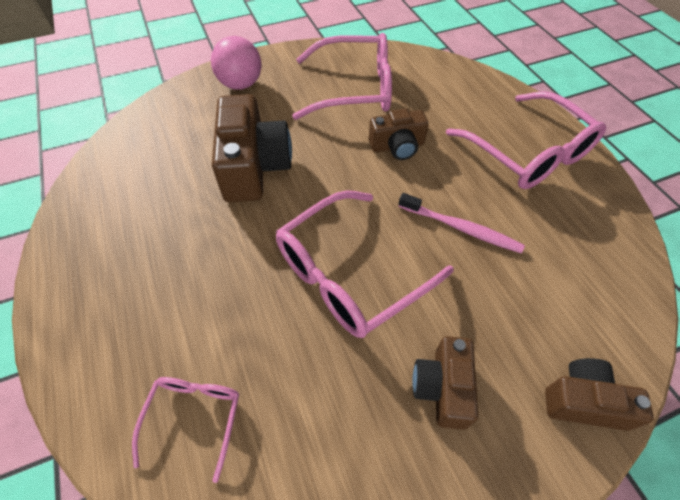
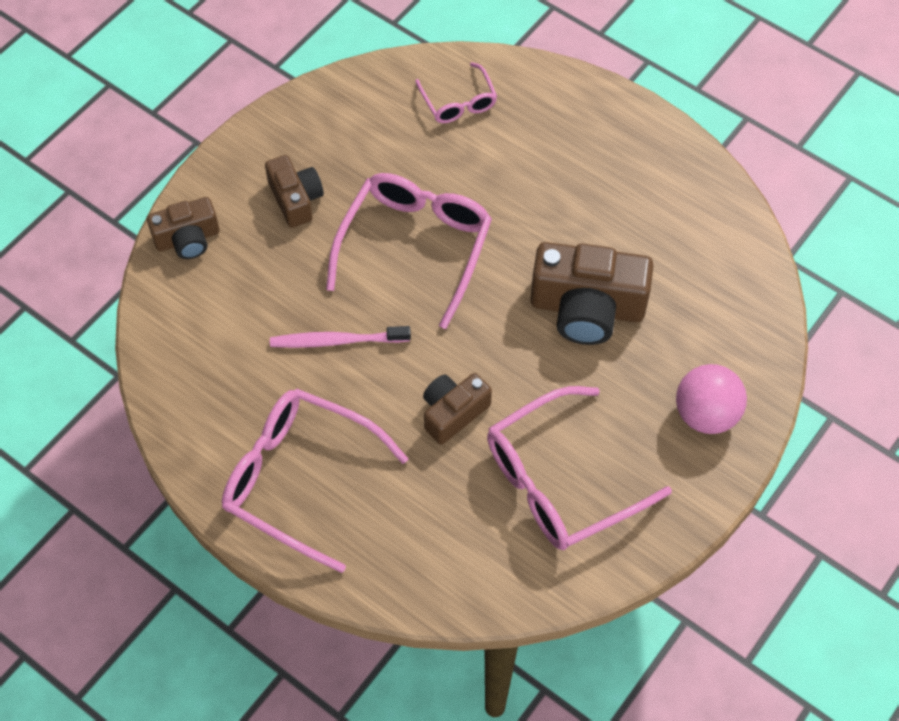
camera: 150 degrees right, 5 degrees up
(253, 166) = (587, 308): brown camera -> brown camera turned 45 degrees counterclockwise

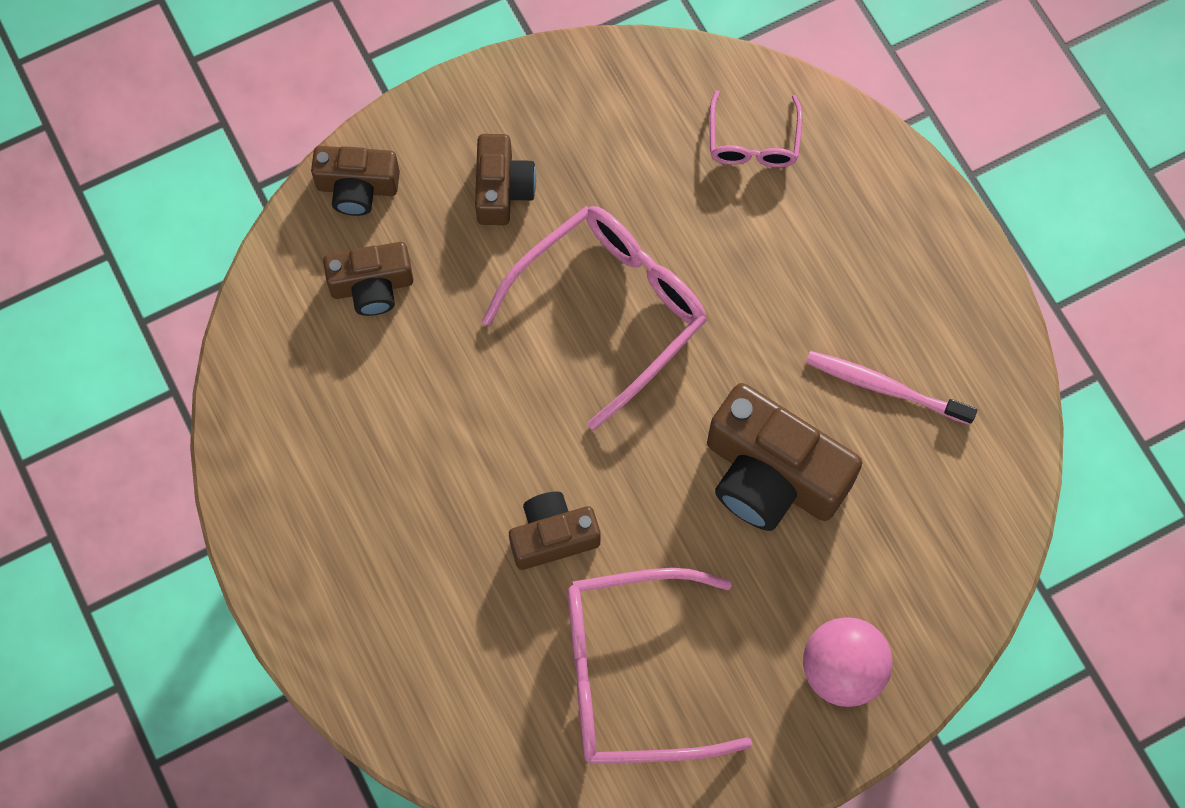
camera: 25 degrees right, 10 degrees up
(232, 300) = (372, 286): none -> brown camera
(301, 480) = (346, 540): pink glasses -> none
(337, 341) = (464, 389): pink toothbrush -> pink toothbrush (885, 387)

